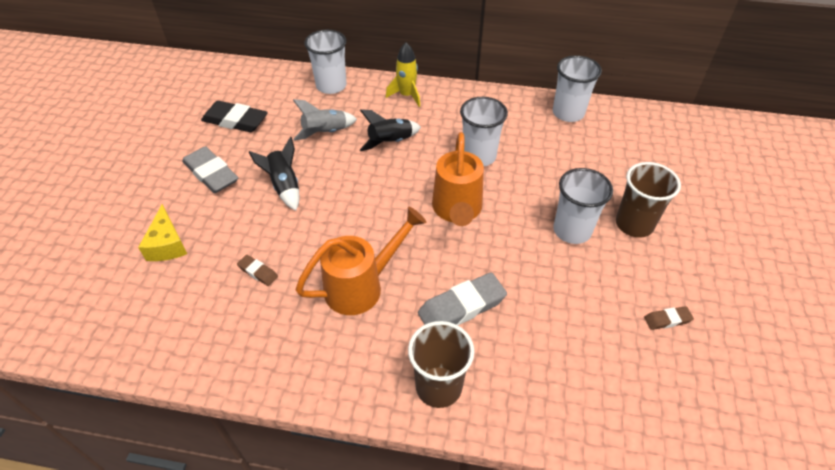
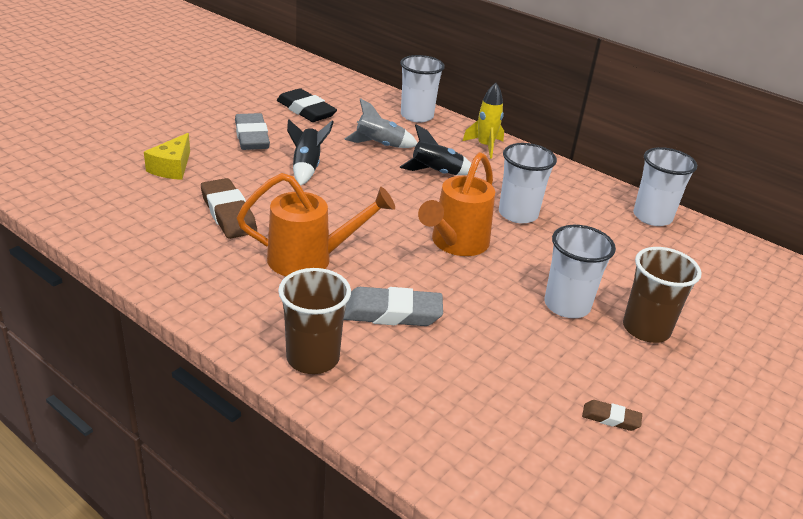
camera: 25 degrees right, 15 degrees down
(258, 272) = (228, 214): brown eraser -> brown eraser, size x1.99

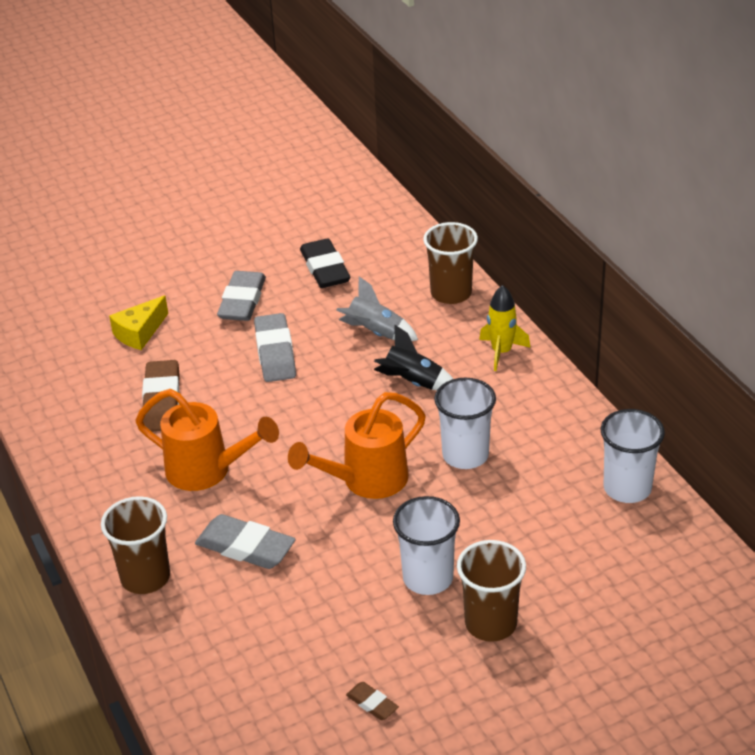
camera: 30 degrees right, 5 degrees up
(306, 167) = (275, 353): black rocket -> grey eraser
(417, 116) = (451, 293): white cup -> brown cup

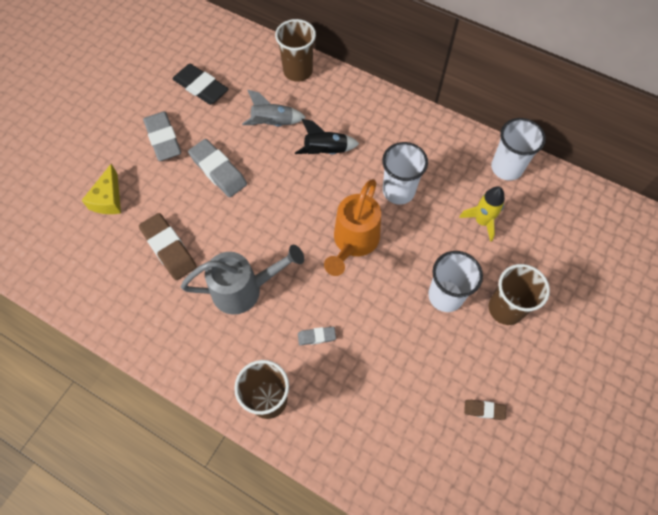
camera: 35 degrees left, 25 degrees up
(206, 471) = (244, 289): orange watering can -> grey watering can
(245, 547) = (316, 336): grey eraser -> grey eraser, size x0.50
(501, 352) = (362, 102): yellow rocket -> yellow rocket (482, 221)

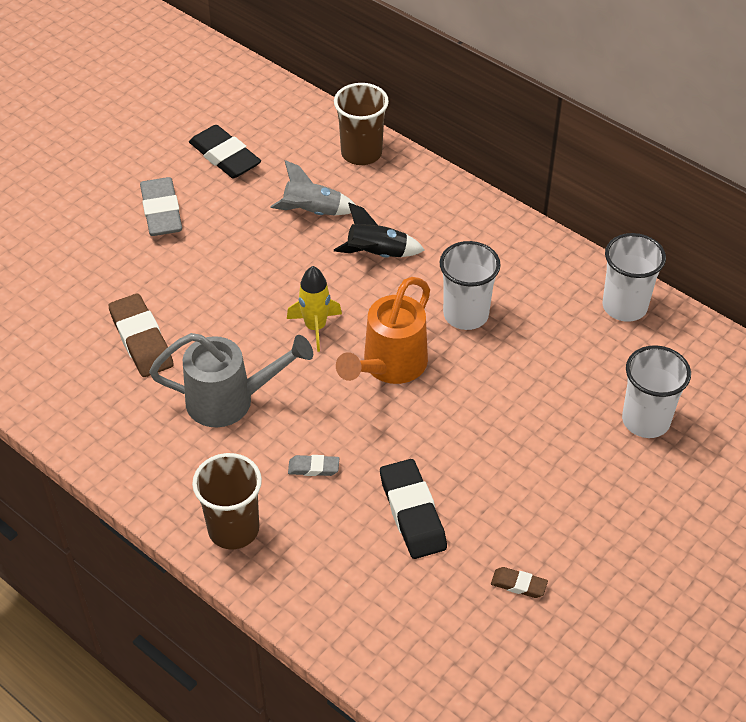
camera: 10 degrees right, 15 degrees down
(108, 199) = (74, 272): yellow cheese -> none
(218, 171) = (226, 258): grey eraser -> none
(395, 362) = (412, 513): none -> black eraser
(445, 296) = (499, 446): white cup -> white cup (646, 420)
(482, 221) = (573, 366): yellow rocket -> yellow rocket (315, 327)
(505, 308) = (579, 472): brown cup -> none

